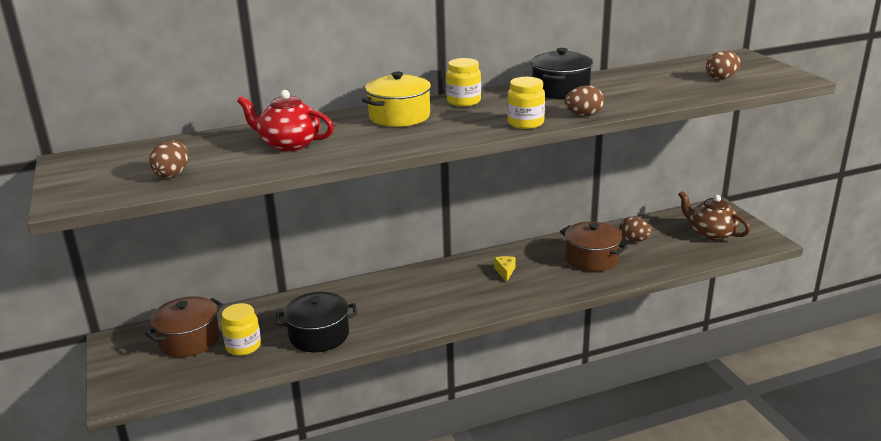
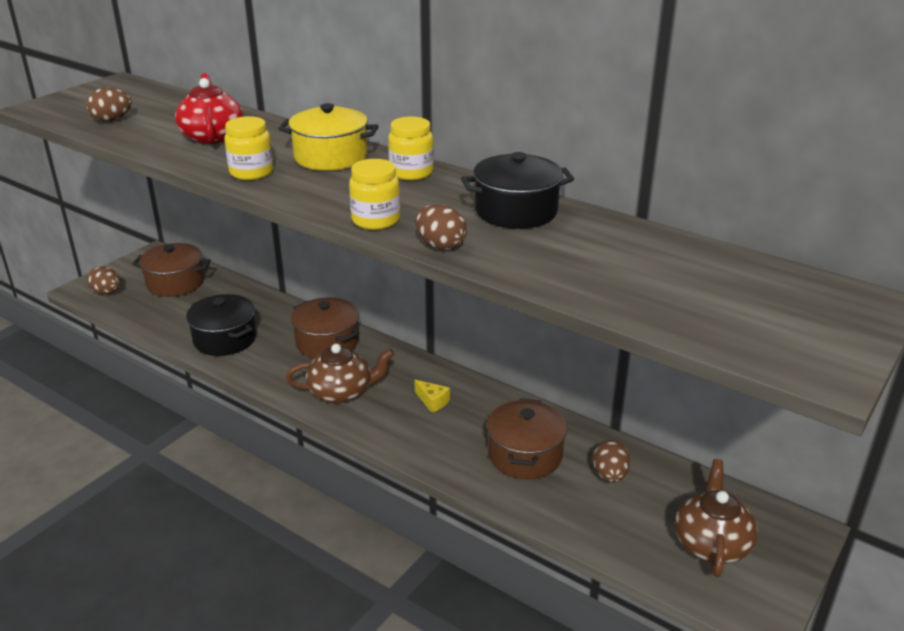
camera: 55 degrees right, 5 degrees up
(243, 346) = (183, 310): yellow jar -> yellow jar (251, 172)
(384, 291) = (327, 342): none -> brown pot
(455, 302) = (342, 392): none -> brown teapot
(505, 272) = (432, 401): yellow cheese -> yellow cheese turned 75 degrees clockwise
(721, 78) = (725, 307): brown egg -> brown egg (107, 292)

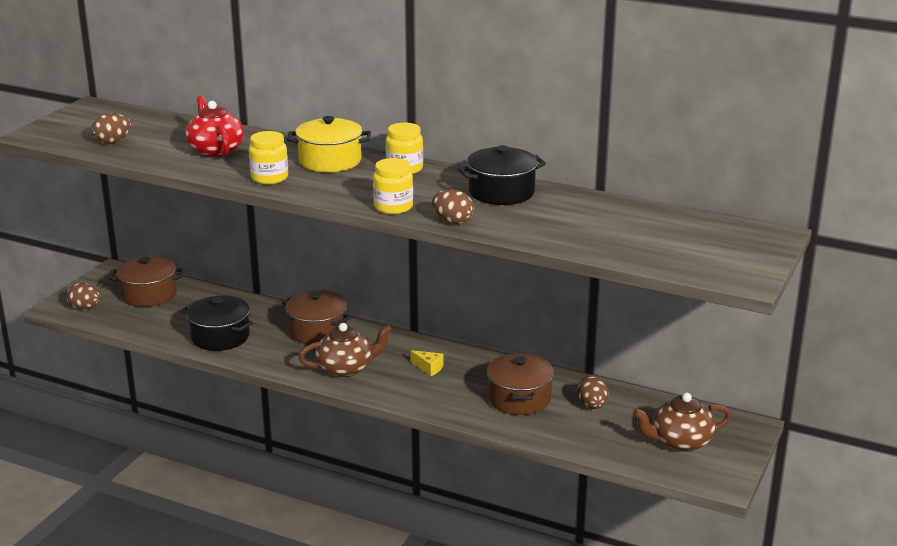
camera: 10 degrees left, 5 degrees down
(711, 543) = (680, 442): brown teapot -> brown teapot turned 105 degrees counterclockwise

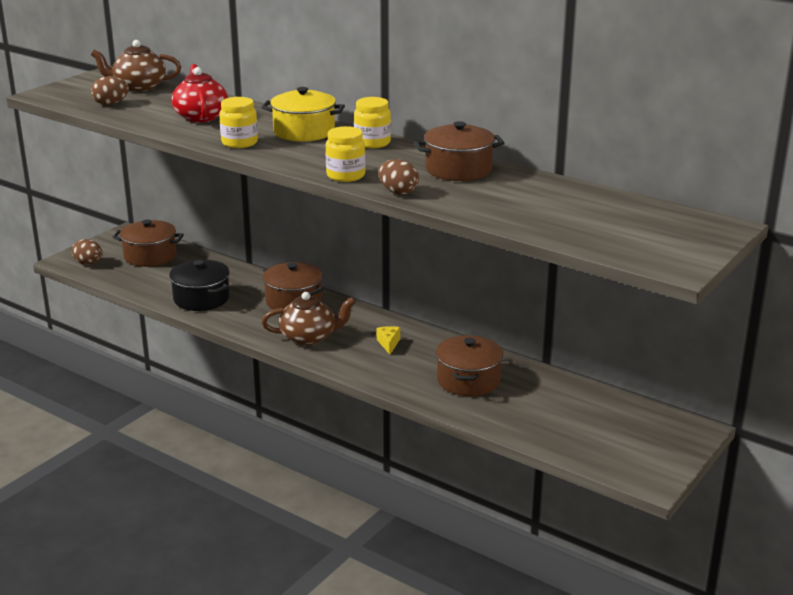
camera: 10 degrees right, 0 degrees up
(429, 368) = (388, 344): yellow cheese -> yellow cheese turned 135 degrees counterclockwise
(501, 192) = (458, 170): black pot -> brown pot
(592, 406) = (539, 394): brown egg -> none
(680, 442) = (619, 437): brown teapot -> brown teapot (139, 87)

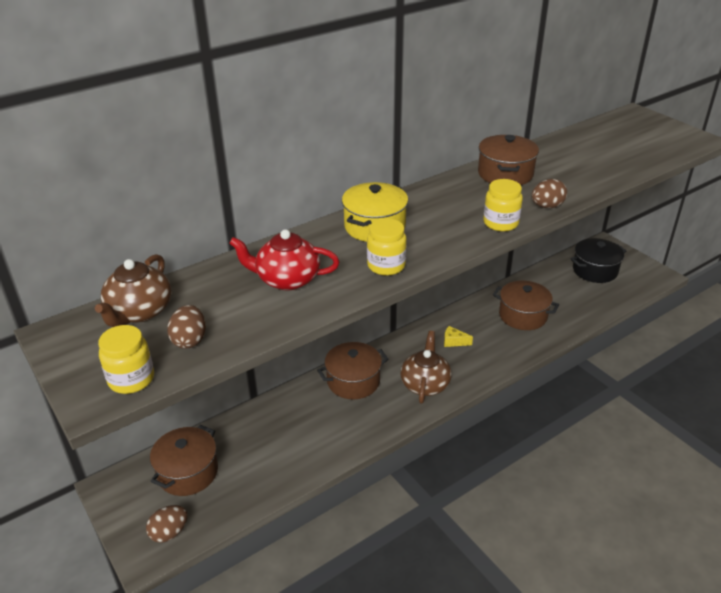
camera: 70 degrees left, 10 degrees up
(201, 299) = (315, 444): black pot -> black pot (595, 270)
(372, 143) = (424, 198): yellow jar -> yellow jar (131, 379)

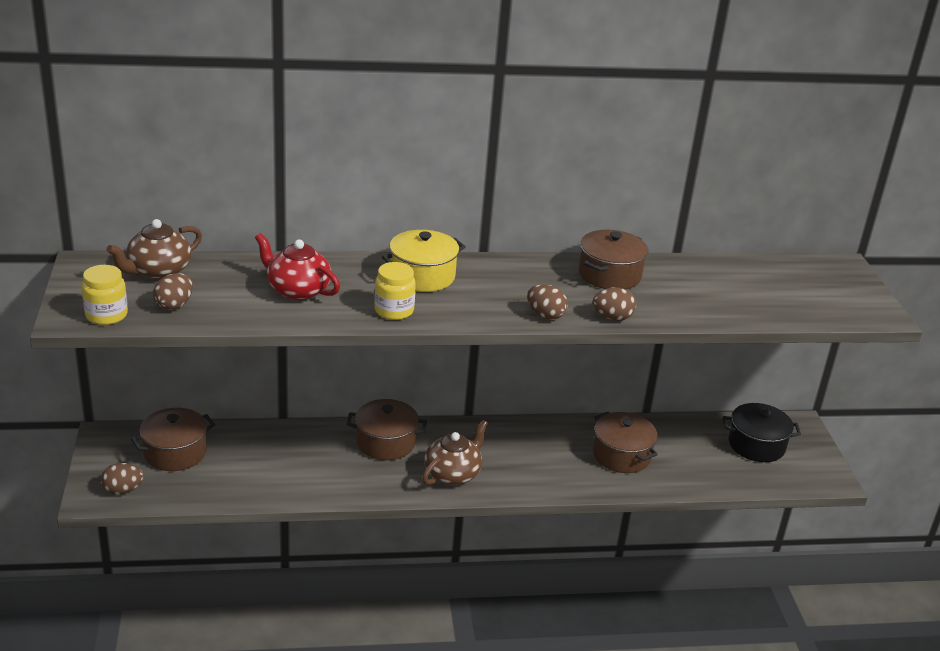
camera: 25 degrees right, 5 degrees down
(454, 342) = (520, 449): yellow cheese -> none
(500, 223) = (545, 315): yellow jar -> brown egg

